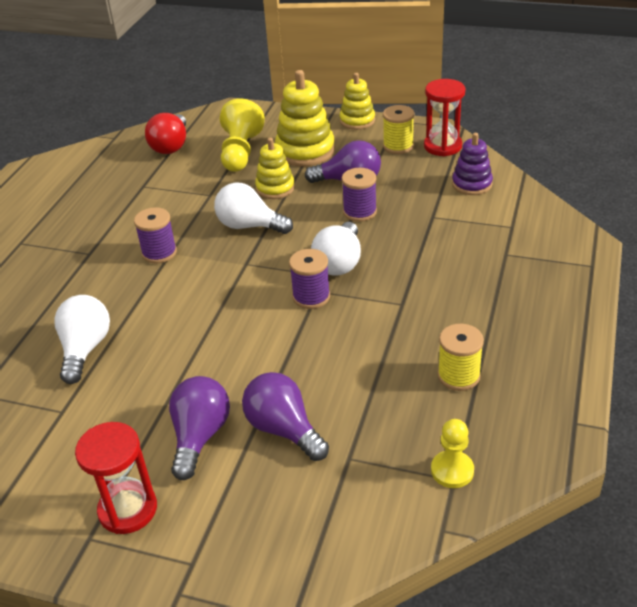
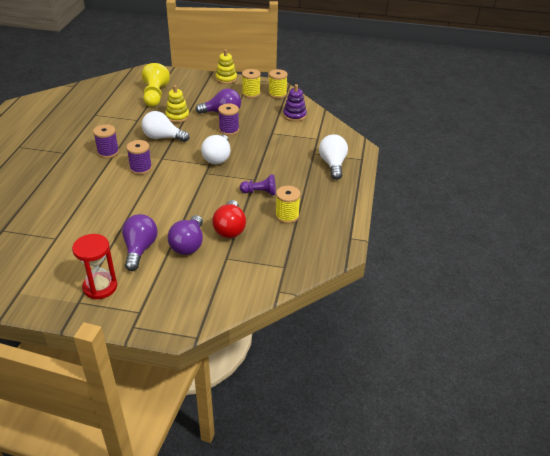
camera: 10 degrees left, 0 degrees up
(85, 349) = (66, 205): white light bulb -> white light bulb (333, 164)
(171, 146) = (111, 91): red light bulb -> red light bulb (230, 228)
(283, 429) = (188, 245): purple light bulb -> purple light bulb turned 120 degrees counterclockwise
(305, 151) = (195, 95): yellow stacking toy -> none
(311, 297) = (201, 176): purple spool -> purple spool (141, 168)
(411, 329) = (260, 192): none -> purple pawn
(442, 146) = (277, 94): red hourglass -> yellow spool
(452, 470) = (283, 262): yellow pawn -> none

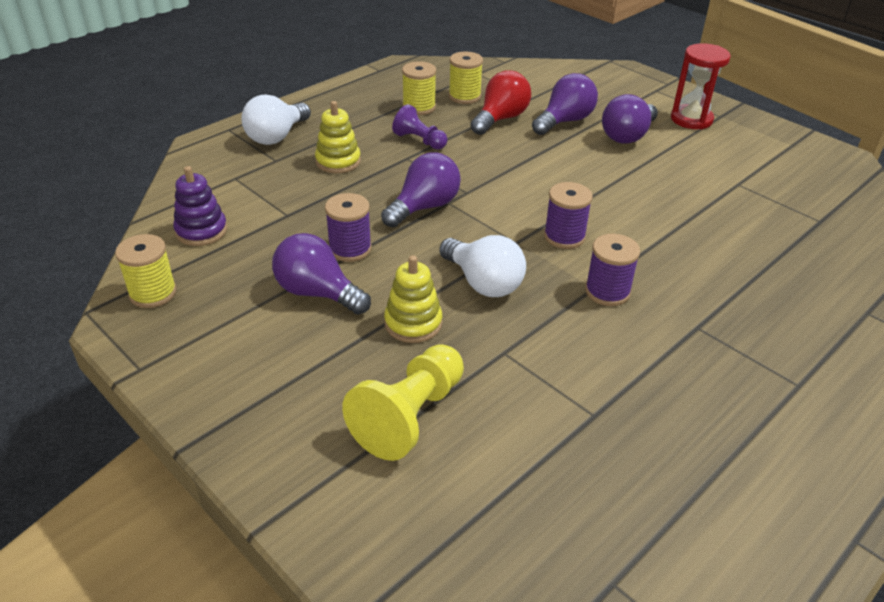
camera: 145 degrees left, 0 degrees up
(217, 158) = (424, 207): white light bulb -> purple light bulb
(226, 79) = (187, 397): yellow stacking toy -> yellow stacking toy (338, 161)
(251, 94) = (199, 319): yellow spool -> yellow spool (464, 96)

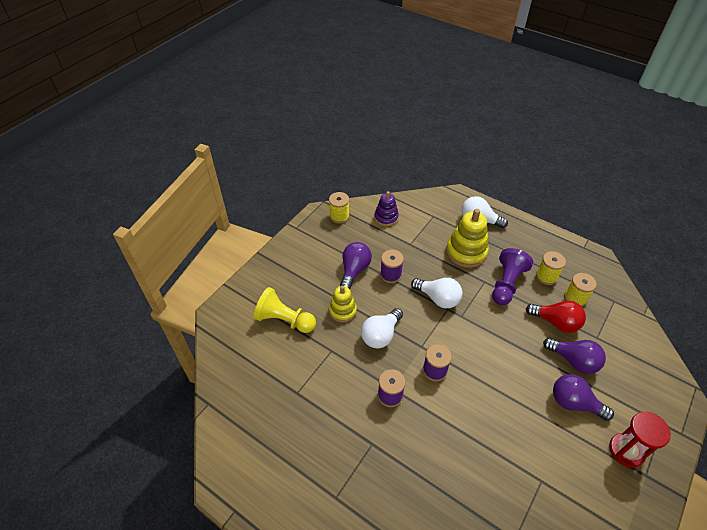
camera: 80 degrees right, 10 degrees up
(338, 161) = (466, 252): yellow stacking toy -> yellow stacking toy, size x1.60
(419, 140) = (506, 284): purple pawn -> purple pawn, size x1.63
(424, 207) = (438, 298): purple light bulb -> white light bulb

